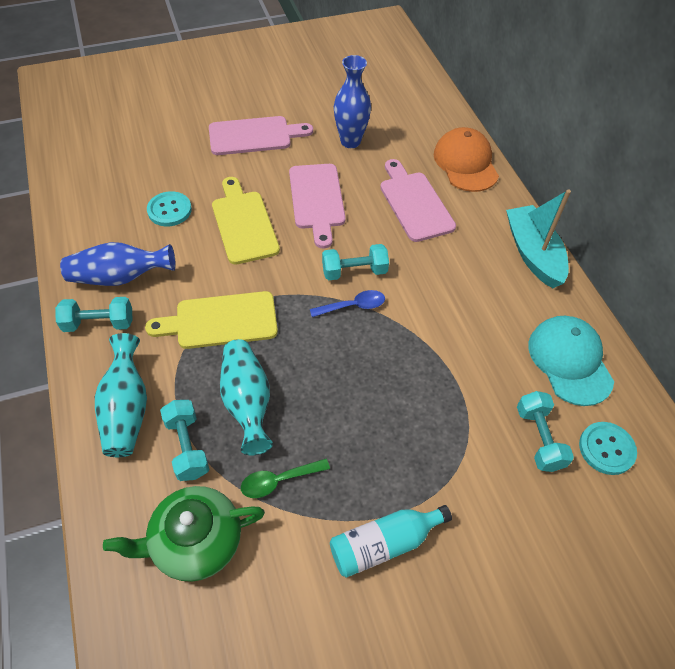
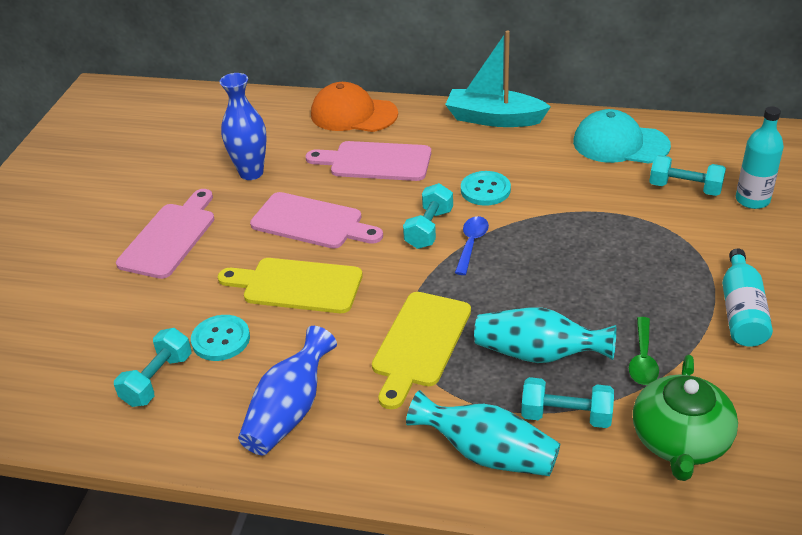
camera: 55 degrees left, 15 degrees down
(99, 323) = (346, 448): turquoise dumbbell -> turquoise dumbbell (157, 380)
(563, 505) = (752, 200): none -> turquoise bottle
(606, 449) = (713, 159): turquoise button -> turquoise button (485, 190)

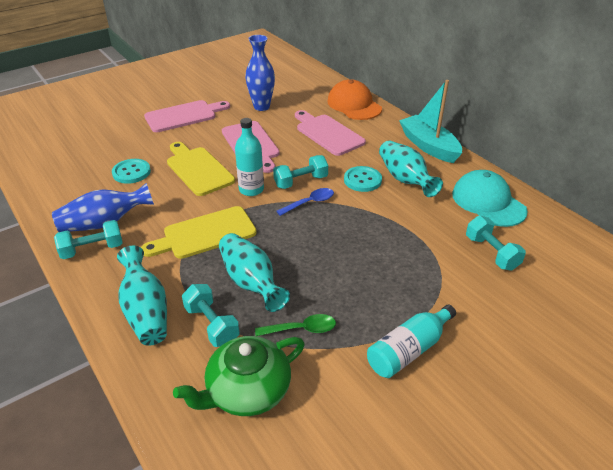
camera: 40 degrees right, 0 degrees up
(157, 380) = (83, 173): turquoise dumbbell -> turquoise dumbbell (92, 249)
(522, 165) = (405, 179): none -> turquoise vase
(643, 359) = (301, 329): green spoon -> green spoon turned 150 degrees counterclockwise
(752, 200) = (531, 290): turquoise bottle -> turquoise bottle (251, 189)

